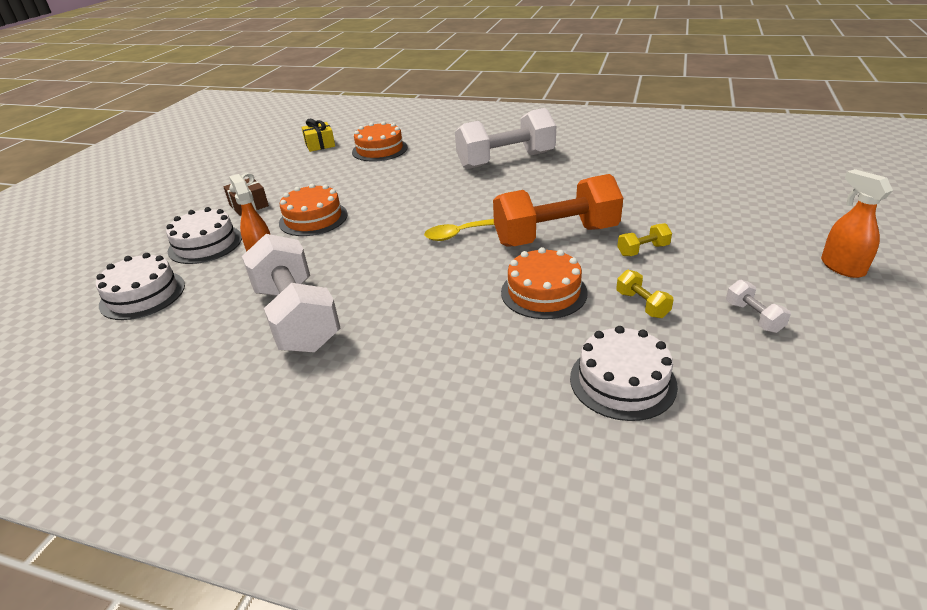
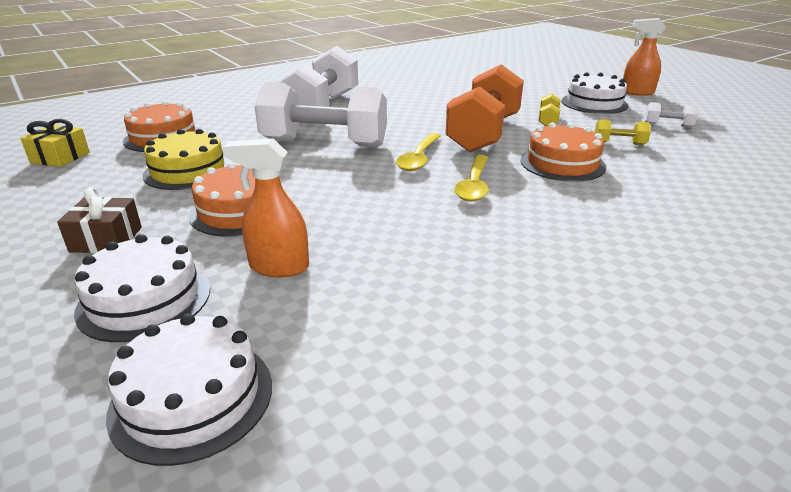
camera: 55 degrees left, 5 degrees down
(297, 317) = (451, 281): white dumbbell -> white dumbbell (324, 143)
(345, 180) = (188, 171): none -> yellow cake
(445, 272) = (474, 185): none -> yellow spoon
(622, 381) = (709, 179): white cake -> white cake (594, 103)

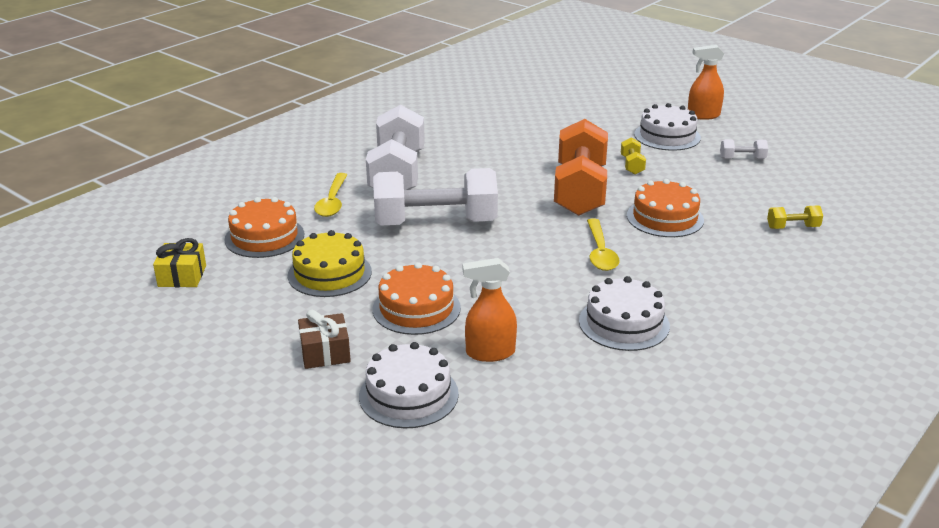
camera: 15 degrees left, 0 degrees up
(192, 397) = (504, 450): white cake -> white cake (624, 323)
(419, 158) = (536, 229): yellow spoon -> yellow spoon (332, 202)
(619, 143) = (705, 187): yellow dumbbell -> yellow dumbbell (792, 227)

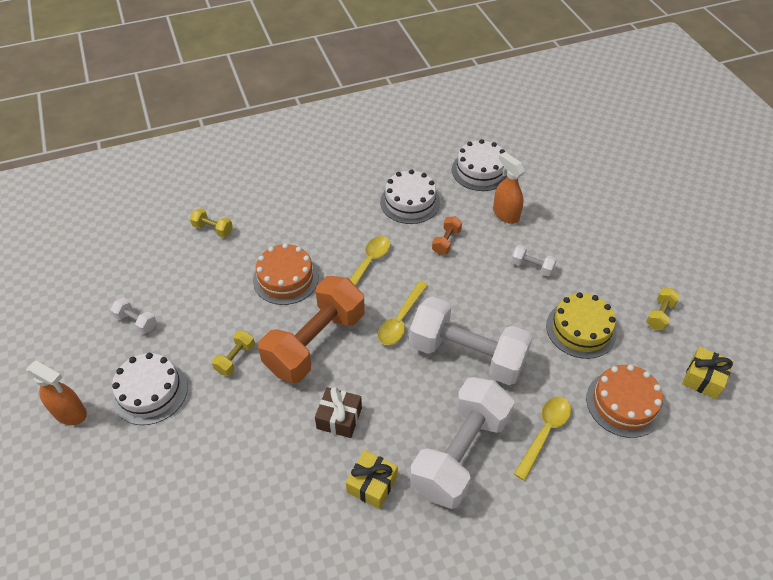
camera: 150 degrees left, 20 degrees up
(240, 313) = (659, 315): none -> yellow dumbbell
(325, 353) = (608, 254): brown gift -> brown gift (339, 418)
(408, 395) = (568, 206): white cake -> white cake (480, 170)
(416, 308) = (532, 267): orange cake -> white dumbbell
(452, 146) = (372, 484): none -> yellow gift
(490, 353) = (505, 214): orange spray bottle -> orange spray bottle turned 150 degrees counterclockwise
(520, 225) = (400, 320): none -> yellow spoon
(537, 298) = (446, 242): none -> orange dumbbell

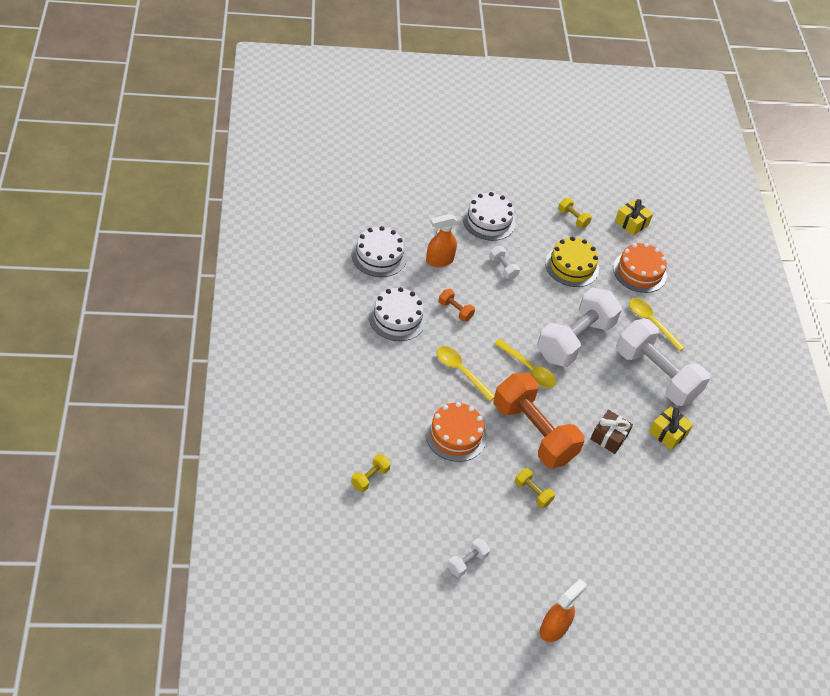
camera: 80 degrees left, 0 degrees up
(150, 391) = (548, 562): white cake -> white cake (489, 220)
(532, 267) = (503, 268): white dumbbell -> white dumbbell turned 75 degrees counterclockwise

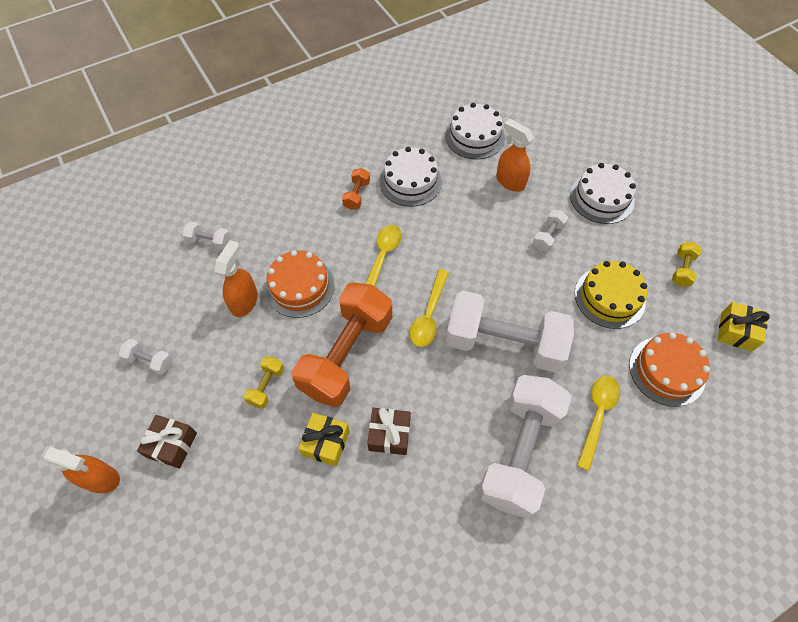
camera: 70 degrees right, 10 degrees up
(370, 478) = (209, 241): yellow dumbbell -> white dumbbell
(448, 477) = (244, 302): none -> orange spray bottle
(455, 310) = (456, 221): orange dumbbell -> orange dumbbell (356, 195)
(549, 571) = (172, 445): none -> brown gift
(668, 433) = (438, 502): yellow gift -> yellow gift (326, 443)

